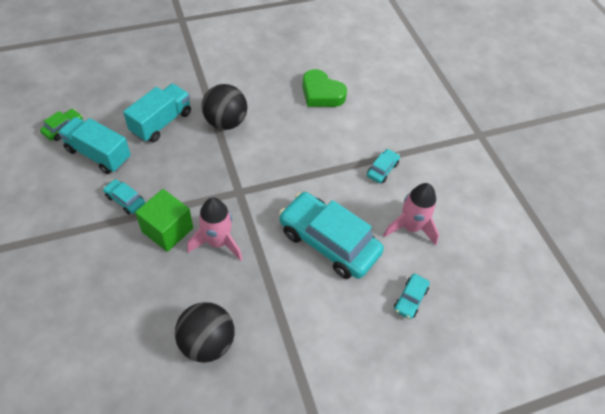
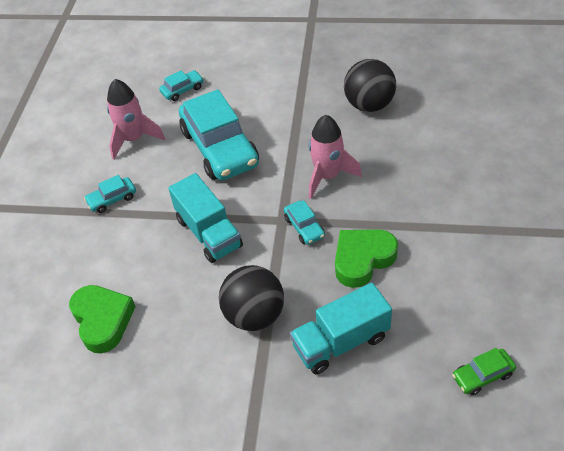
camera: 145 degrees left, 5 degrees down
(98, 154) = (437, 317): turquoise truck -> turquoise truck (209, 233)
(125, 200) = (414, 247): turquoise car -> turquoise car (304, 227)
(163, 179) = (362, 259): none -> green heart
(167, 230) = (375, 201): green cube -> none

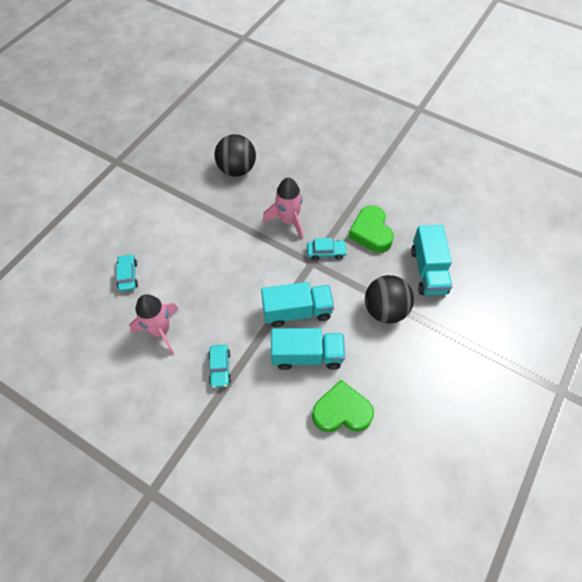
camera: 70 degrees left, 10 degrees up
(157, 263) = (307, 355): none -> turquoise truck
(220, 148) = (215, 274): turquoise car -> none
(482, 375) = (480, 214): green car -> none

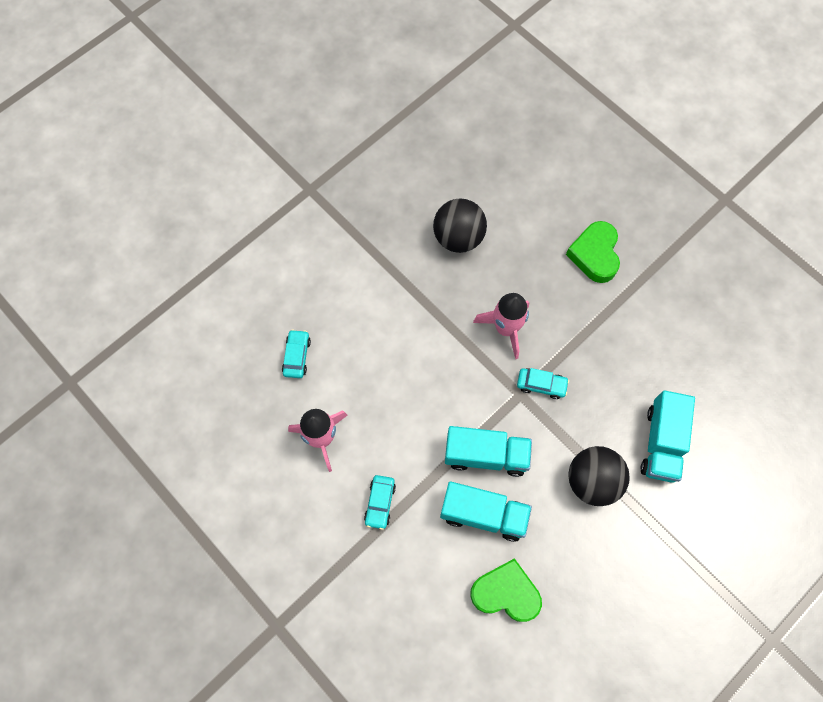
camera: 15 degrees right, 10 degrees up
(371, 232) = (605, 371): green heart -> green heart (595, 254)

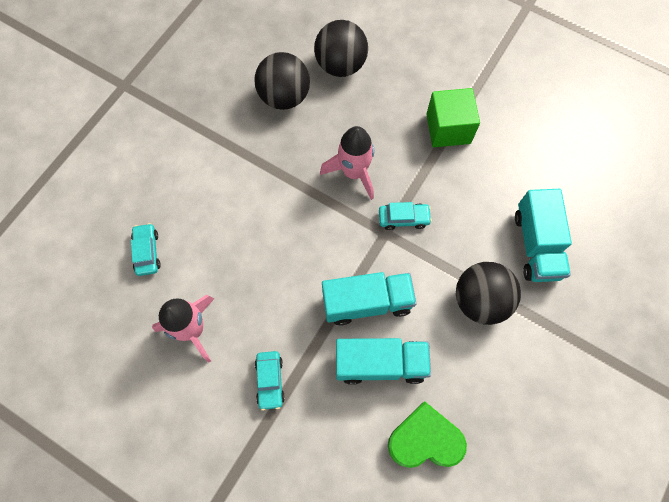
camera: 15 degrees left, 0 degrees up
(520, 218) = (340, 65): none -> black ball
(595, 254) = (421, 82): green heart -> none
(608, 308) = (448, 128): none -> green cube

